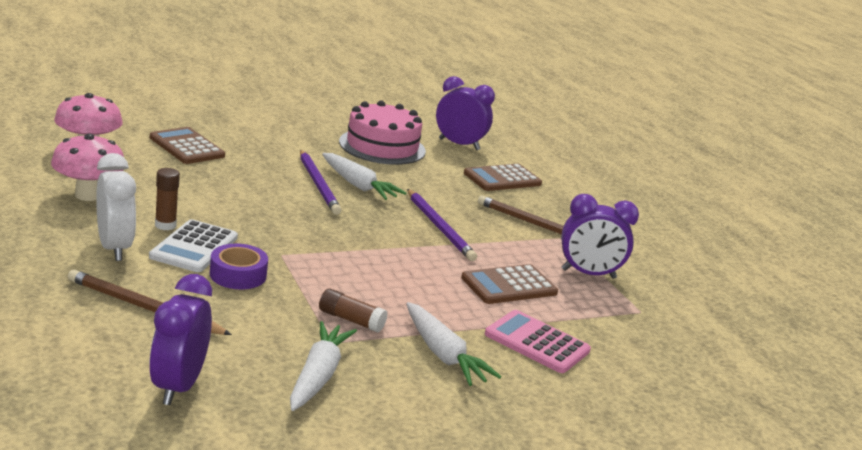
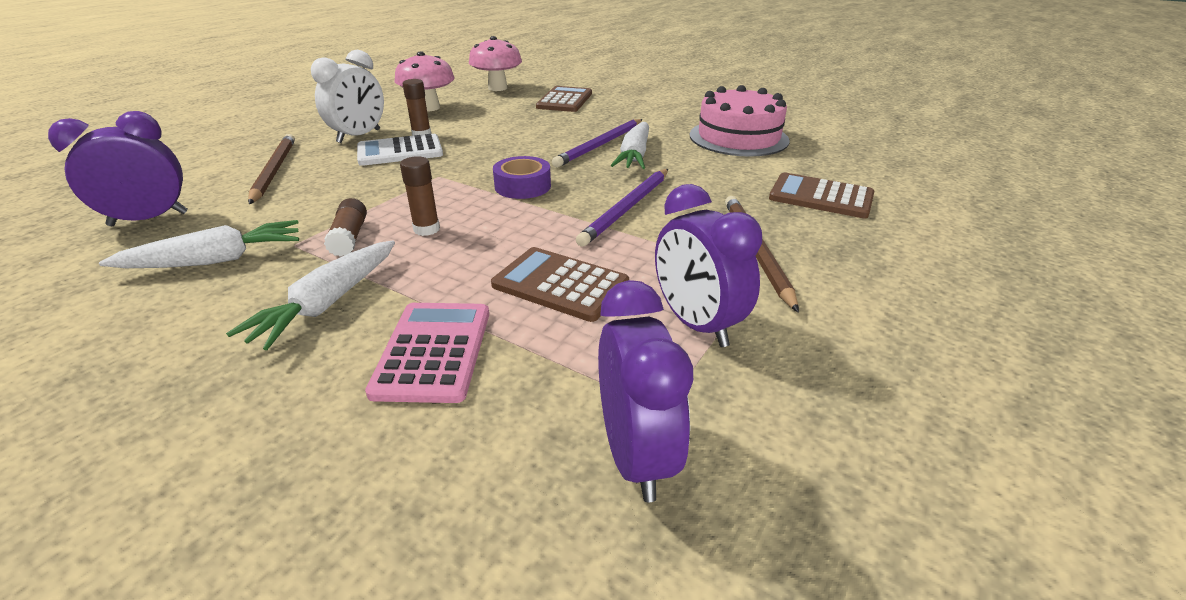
camera: 60 degrees right, 10 degrees up
(238, 275) = (374, 176): purple tape -> purple tape (523, 186)
(377, 292) = (426, 229): none -> brown glue stick
(459, 144) = (839, 157): purple clock -> purple clock (635, 455)

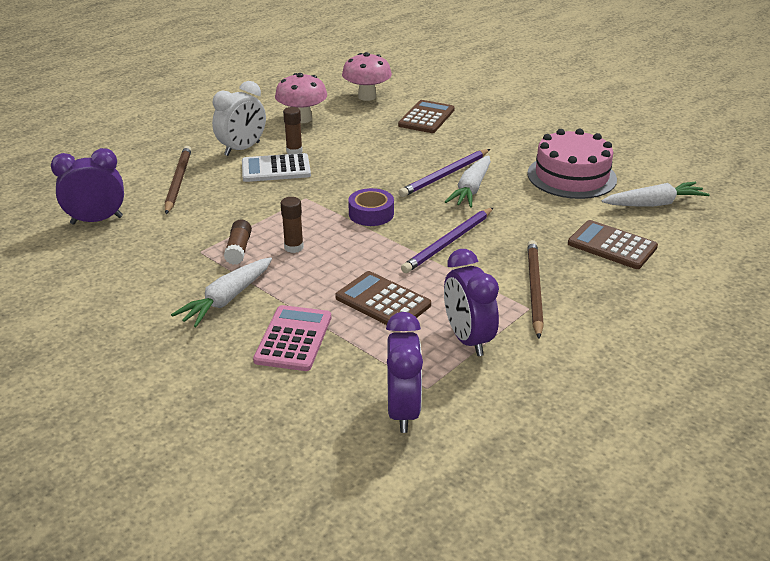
camera: 10 degrees right, 0 degrees up
(216, 260) = (150, 259): white carrot -> white carrot (654, 204)

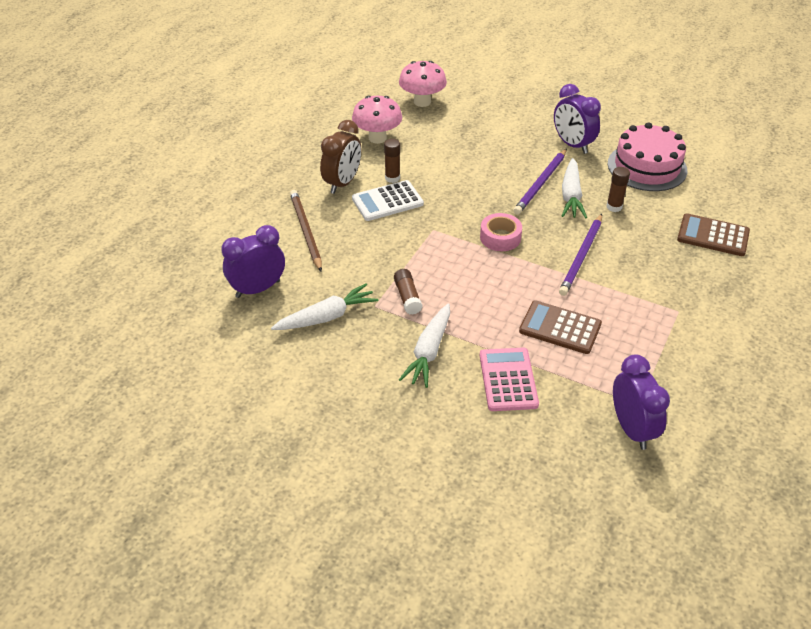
camera: 15 degrees left, 10 degrees up
(242, 149) = (342, 183): white clock -> brown clock
(294, 247) = (454, 286): brown glue stick -> brown glue stick (614, 207)
(371, 214) = (500, 237): purple tape -> pink tape
(426, 118) = (490, 119): brown calculator -> none
(467, 339) = (646, 351): purple clock -> purple clock (572, 145)
(534, 289) = (673, 291): brown pencil -> none
(654, 204) = (726, 186): white carrot -> white carrot (327, 317)

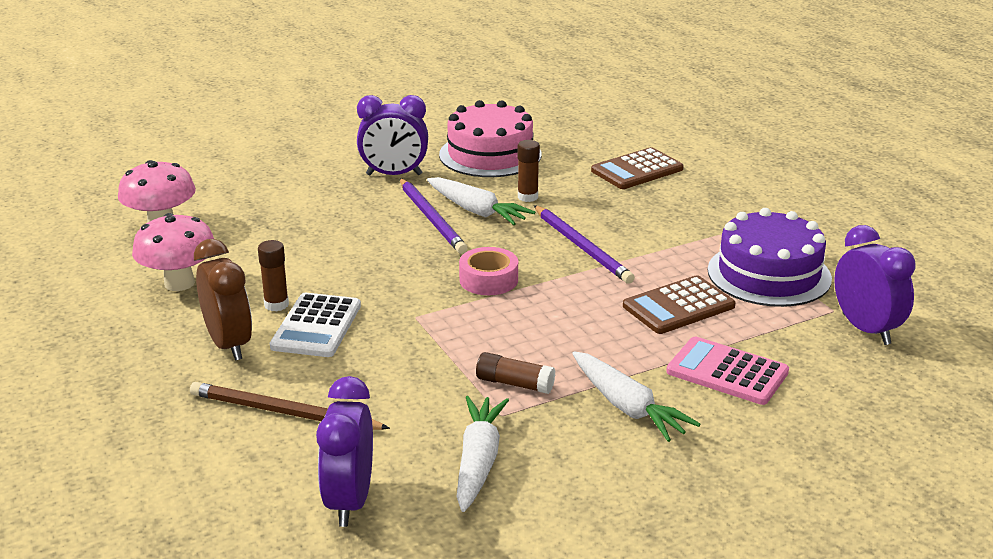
camera: 55 degrees left, 15 degrees down
(631, 429) = (866, 329): purple clock -> purple clock turned 45 degrees clockwise
(649, 354) = (769, 274): none -> purple cake

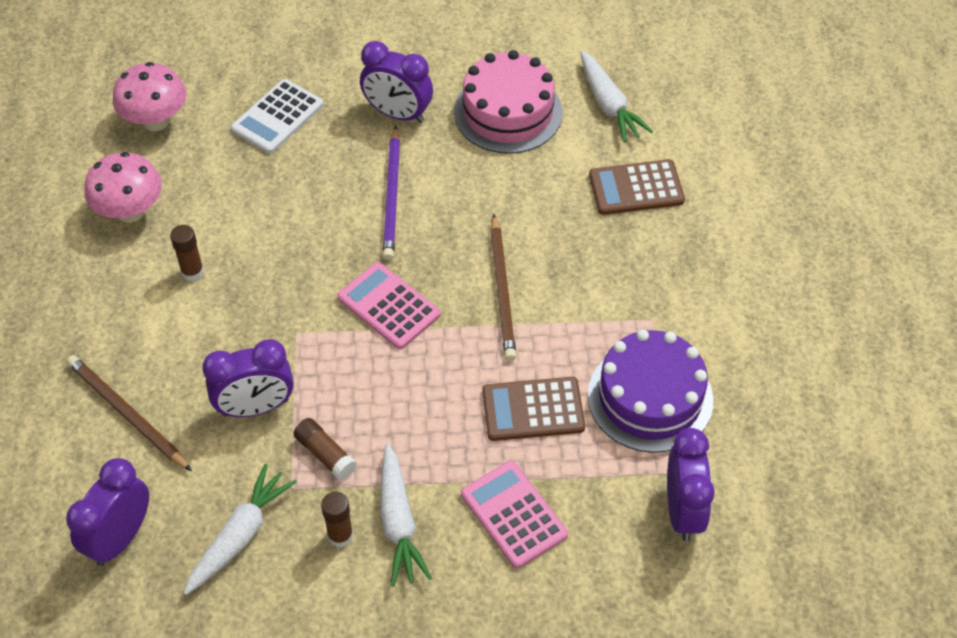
camera: 25 degrees right, 25 degrees up
(229, 344) = (129, 311): brown clock -> none
(316, 326) = (209, 314): white calculator -> white calculator (277, 117)
(417, 372) = (256, 407): none -> purple clock
(477, 211) = (440, 199): white carrot -> white carrot (609, 104)
(488, 280) = (388, 306): pink tape -> pink calculator
(527, 197) = (501, 194): brown glue stick -> brown glue stick (340, 535)
(582, 247) = (502, 290): purple pencil -> brown pencil

